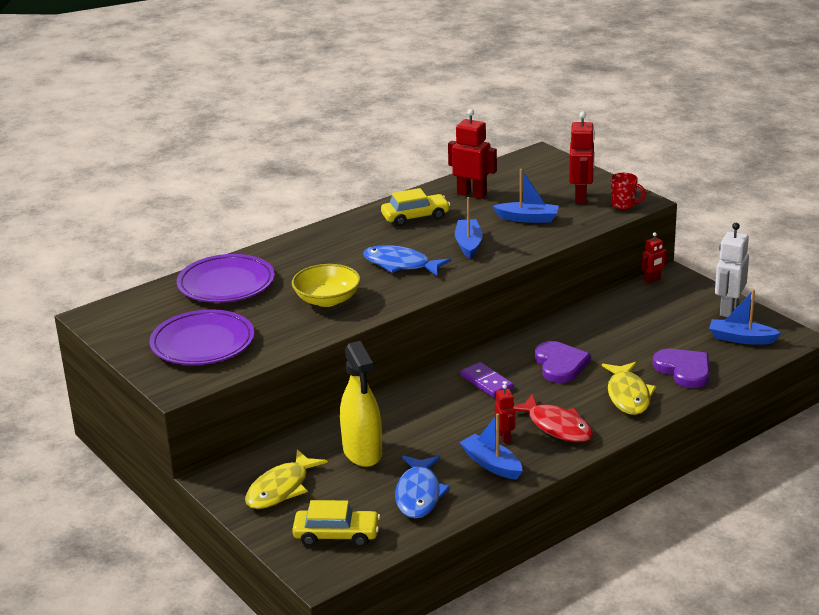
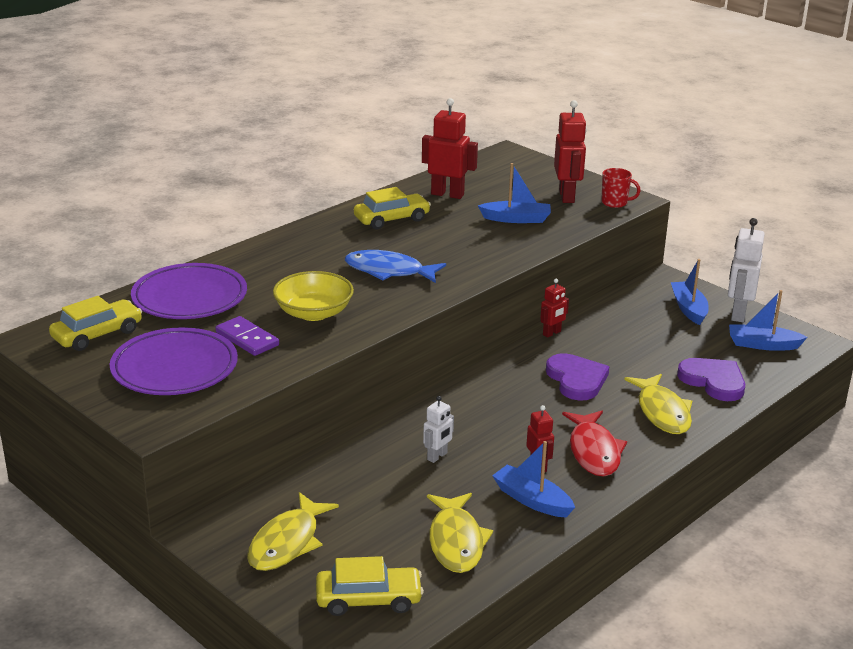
camera: 10 degrees left, 0 degrees up
(145, 313) = (97, 334): none -> yellow car
(362, 452) = (376, 492): yellow spray bottle -> none
(419, 494) = (456, 541): blue fish -> yellow fish
(420, 425) = (437, 456): none -> white robot
(468, 244) = (459, 247): blue boat -> blue boat (689, 309)
(487, 382) = (500, 402): purple domino -> purple domino (247, 339)
(557, 426) = (594, 451): red fish -> red fish turned 45 degrees clockwise
(652, 280) = (647, 284): red robot -> red robot (552, 333)

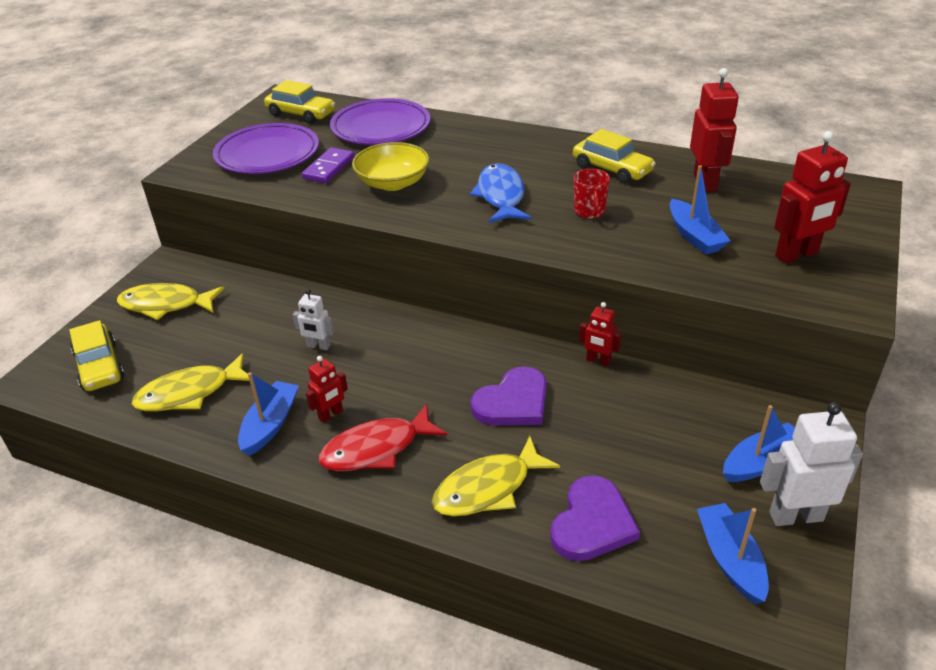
camera: 70 degrees right, 10 degrees up
(615, 203) = (824, 293): red mug -> red mug (589, 211)

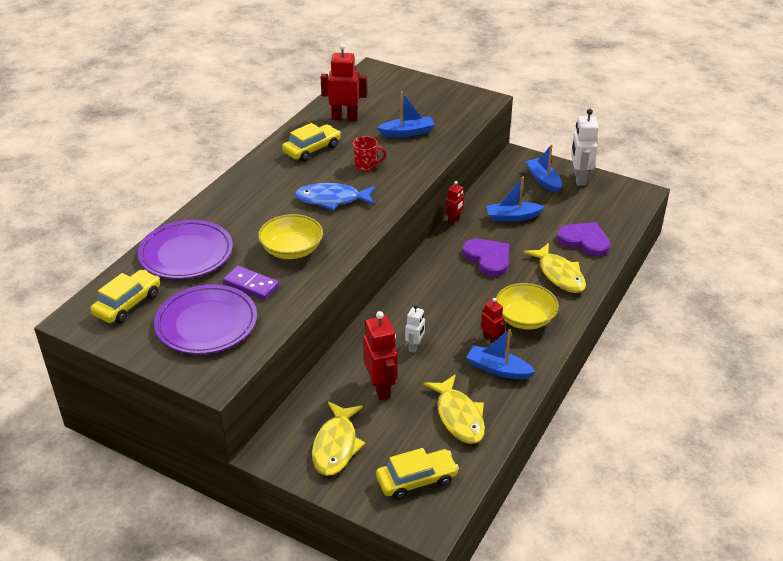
camera: 85 degrees left, 0 degrees up
(376, 449) = (525, 318): red fish -> yellow bowl
(730, 559) = (606, 202): blue boat -> blue boat (512, 217)
(797, 255) = (436, 105): red robot -> red robot (381, 388)

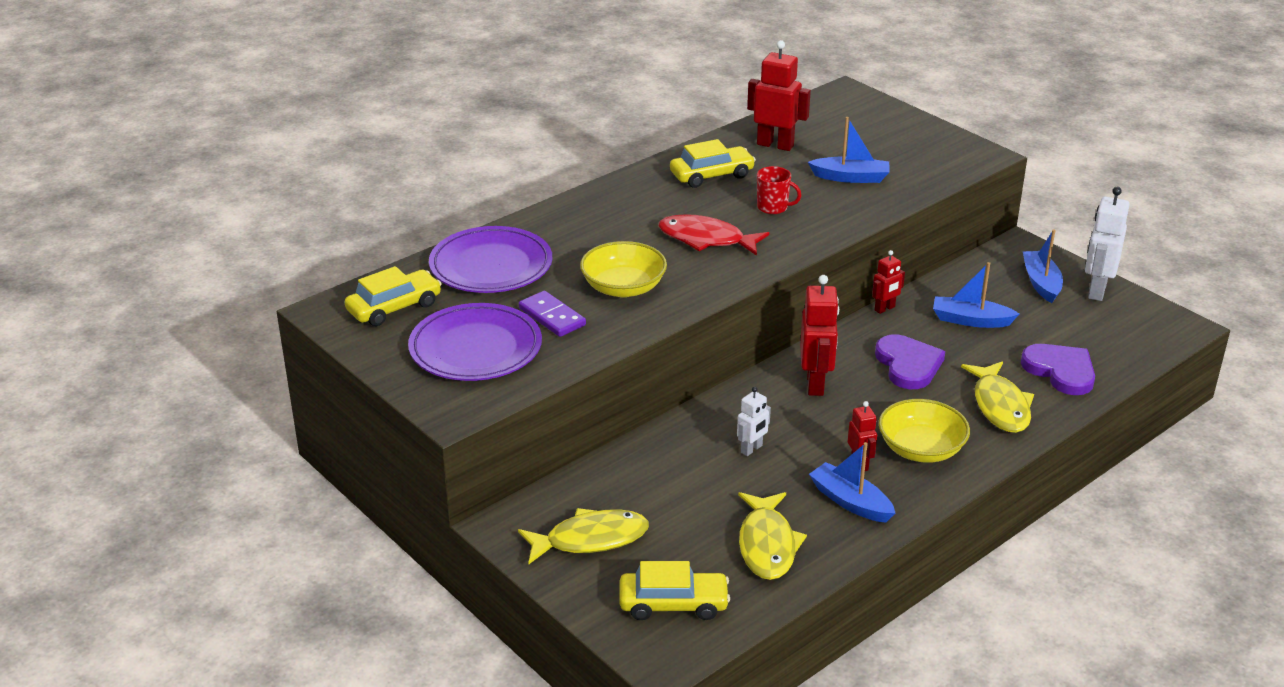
camera: 20 degrees right, 5 degrees down
(332, 199) = (706, 239): blue fish -> red fish
(336, 446) = (590, 539): yellow fish -> yellow fish turned 135 degrees counterclockwise
(381, 388) = (682, 487): red robot -> red robot (815, 384)

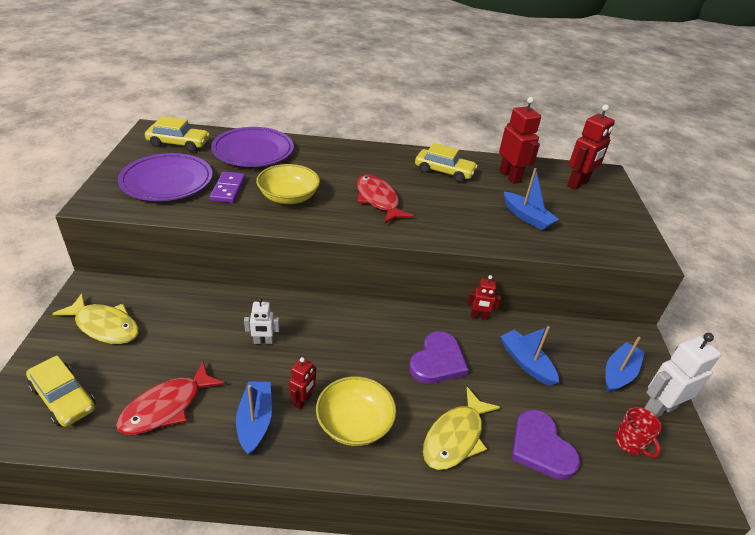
camera: 40 degrees right, 5 degrees up
(767, 545) = (167, 407): yellow fish -> red fish
(773, 207) = (448, 206): red mug -> red mug (630, 443)
(815, 384) = (363, 331): red robot -> red robot (578, 184)
(1060, 371) = (541, 447): purple heart -> purple heart turned 150 degrees clockwise

